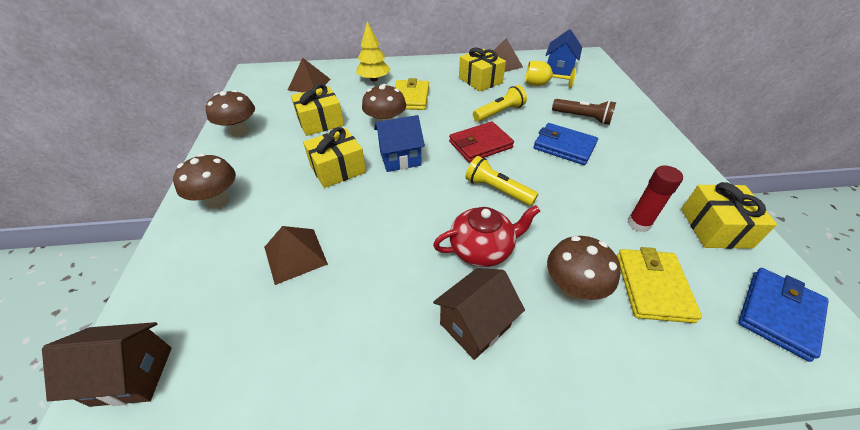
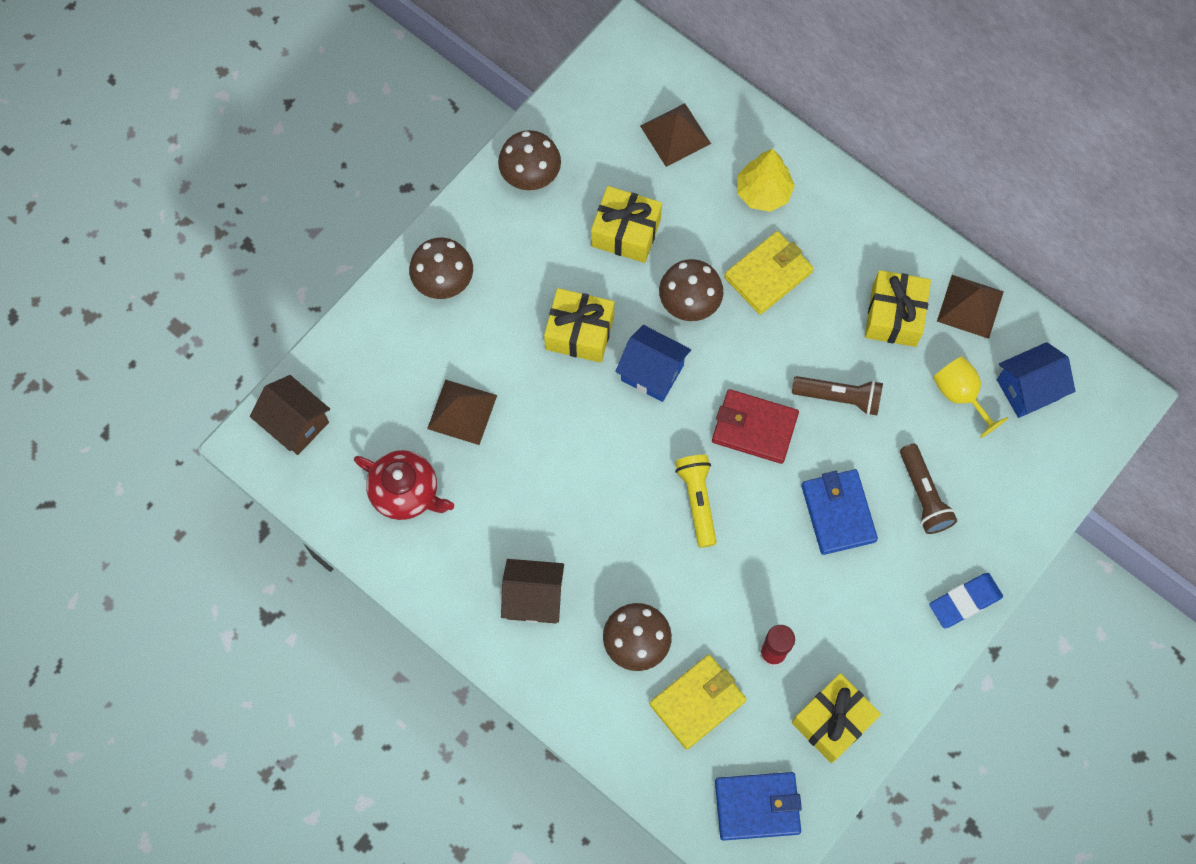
camera: 45 degrees right, 25 degrees up
(482, 249) = (610, 546): red teapot -> red teapot (406, 492)
(499, 112) = (839, 397): yellow flashlight -> brown flashlight
(660, 137) = (965, 601): none -> blue eraser

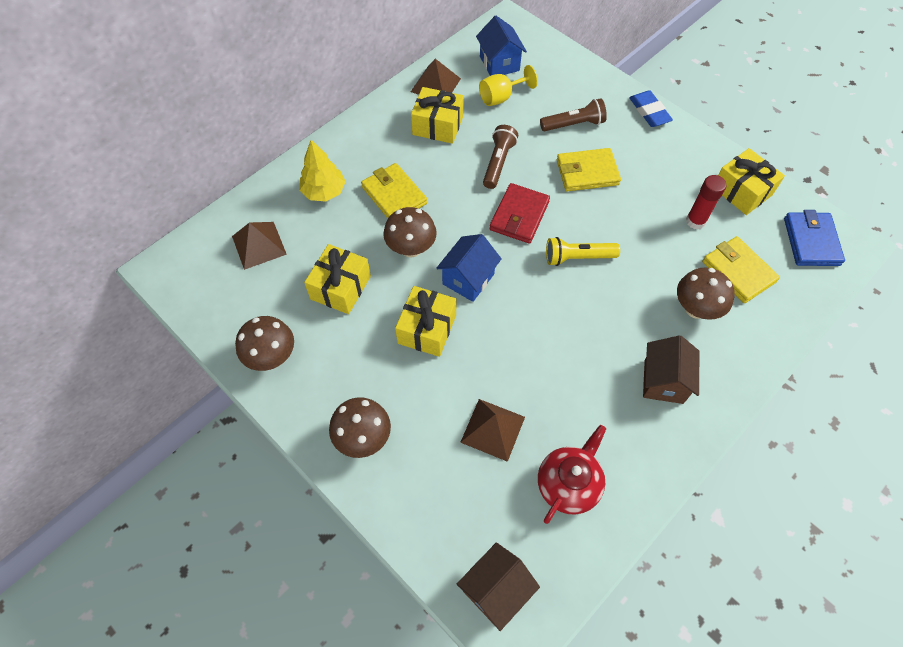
camera: 85 degrees left, 10 degrees down
(838, 513) = (587, 172): blue wallet -> yellow wallet

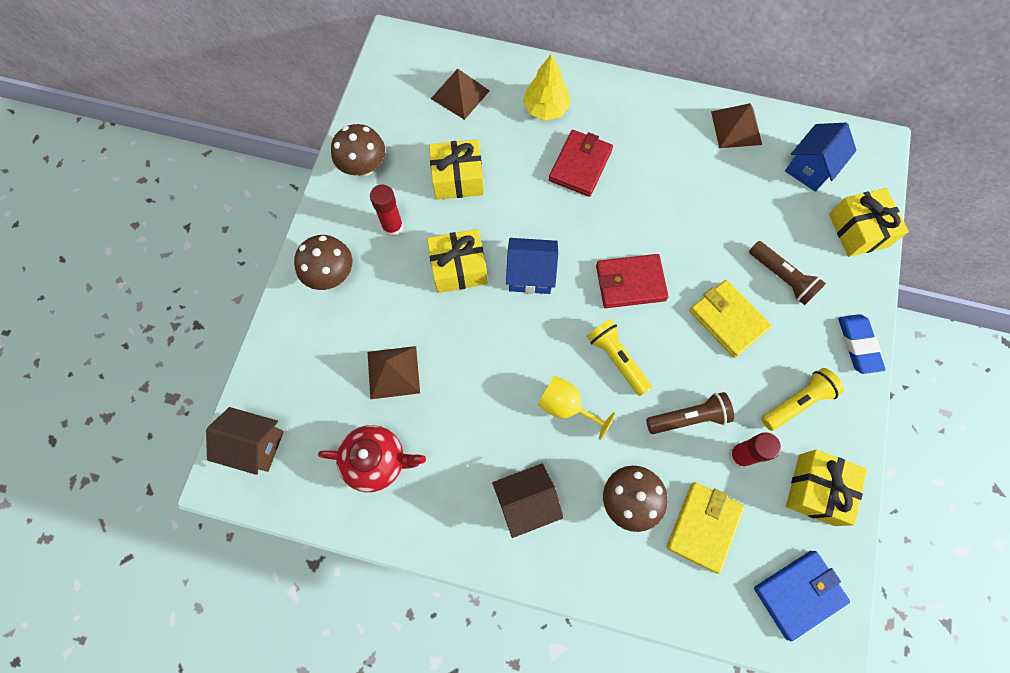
camera: 60 degrees right, 10 degrees up
(351, 362) = (393, 227): none -> red glue stick
(394, 195) = (580, 165): yellow wallet -> red wallet
(411, 248) = (532, 211): brown mushroom -> none
(437, 125) = (687, 157): yellow gift -> yellow gift (858, 230)
(498, 163) = (680, 232): brown flashlight -> brown flashlight (689, 418)
(501, 97) = (765, 193): yellow goblet -> yellow goblet (566, 406)
(649, 111) = (858, 345): blue eraser -> blue eraser turned 45 degrees counterclockwise
(673, 167) = (797, 402): none -> yellow flashlight

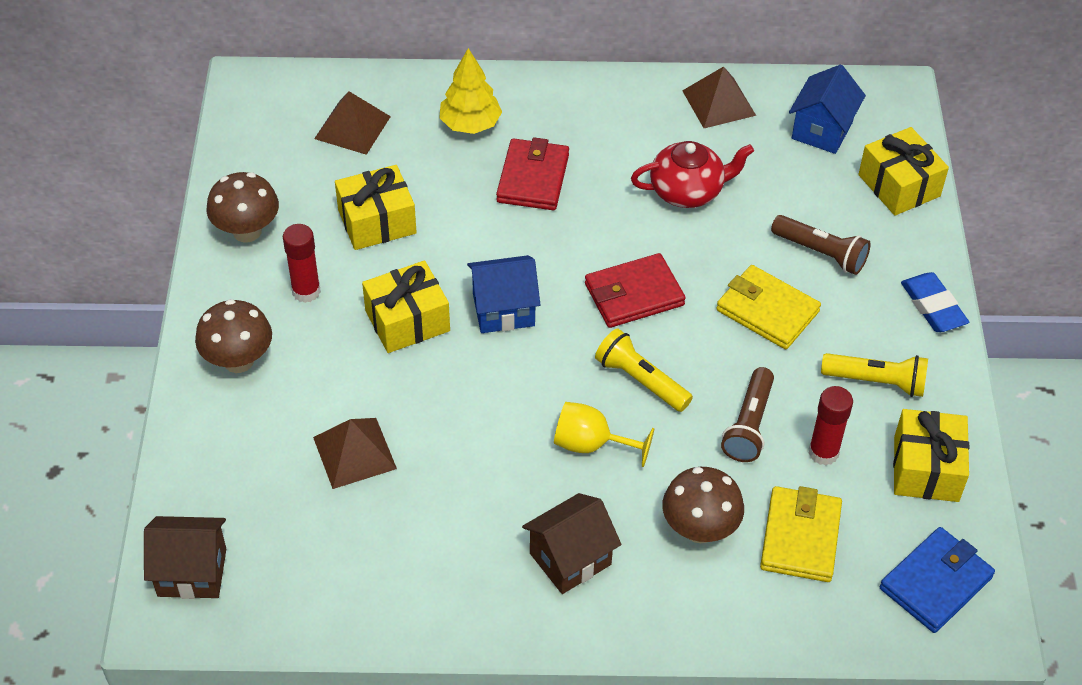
camera: 15 degrees left, 20 degrees down
(376, 461) = (361, 555): red teapot -> red teapot (688, 191)
(689, 418) = (749, 425): brown flashlight -> brown flashlight turned 135 degrees clockwise
(797, 402) = (876, 381): yellow flashlight -> yellow flashlight turned 60 degrees clockwise

